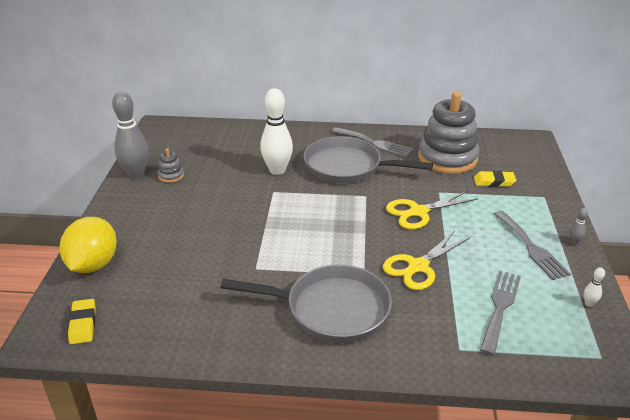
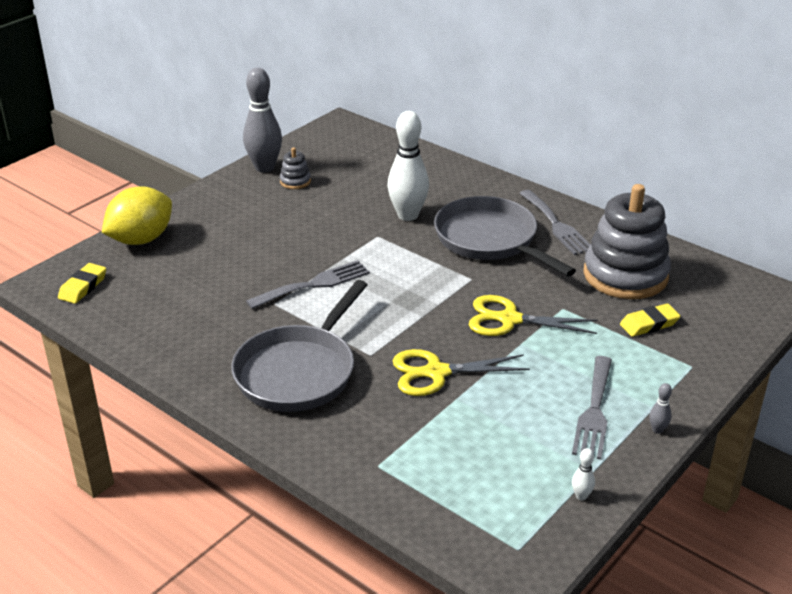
camera: 35 degrees right, 0 degrees up
(331, 309) = (299, 371): grey pan -> grey pan turned 75 degrees clockwise
(494, 182) = (649, 324): yellow eraser -> yellow eraser turned 60 degrees counterclockwise
(500, 307) = (472, 450): grey fork -> grey fork (314, 284)

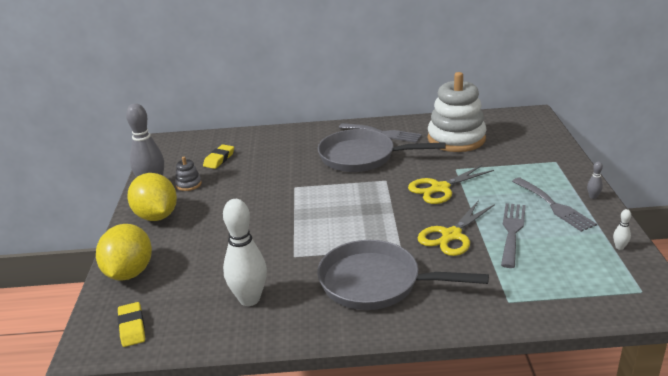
camera: 40 degrees left, 5 degrees down
(228, 199) = (156, 216): none -> yellow lemon
(299, 371) = (376, 283): grey pan -> grey pan turned 120 degrees clockwise
(314, 284) = (301, 232): grey fork -> grey fork (512, 231)
(408, 215) = (294, 168): white bowling pin -> white bowling pin (249, 299)
(625, 275) = (456, 139): grey stacking toy -> white stacking toy
(649, 324) = (505, 154): yellow eraser -> yellow eraser (219, 159)

